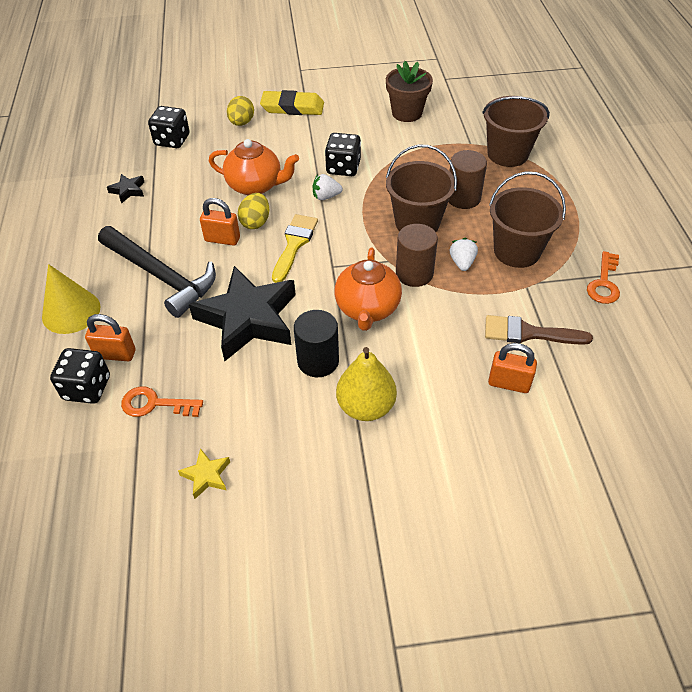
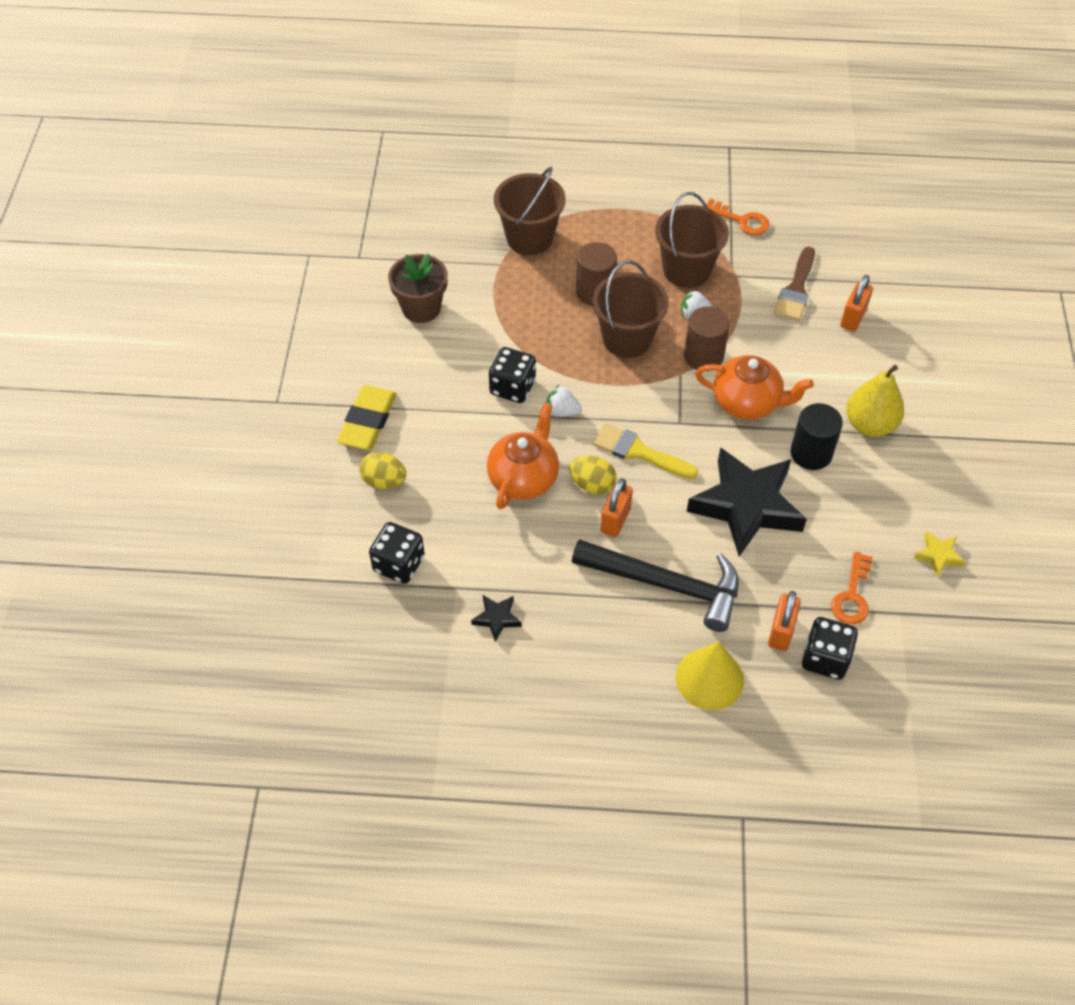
camera: 80 degrees left, 5 degrees up
(161, 276) = (666, 584): black hammer -> black hammer turned 60 degrees clockwise
(326, 196) = (562, 411): white strawberry -> white strawberry turned 105 degrees clockwise

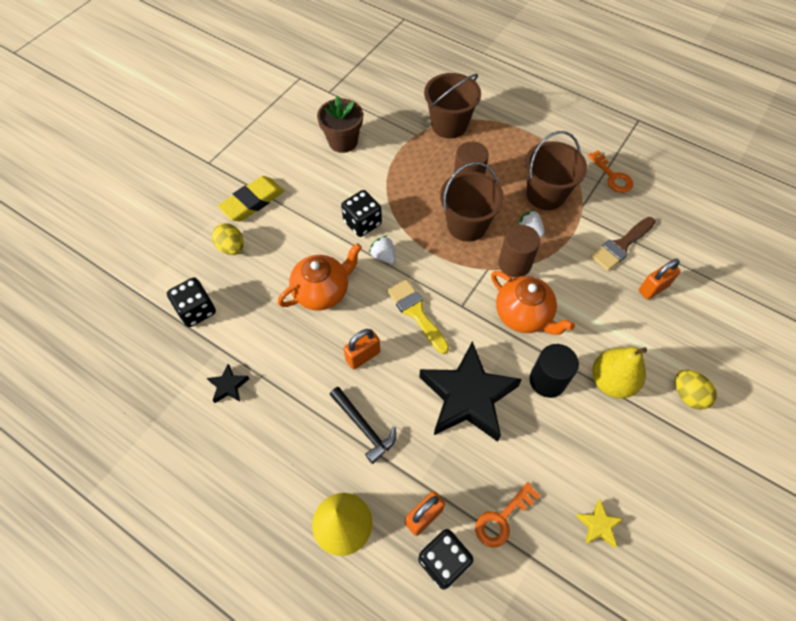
camera: 30 degrees right, 5 degrees up
(592, 485) = (366, 321): yellow egg -> yellow egg (688, 395)
(666, 584) = (364, 427): black hammer -> black hammer, size x0.58

